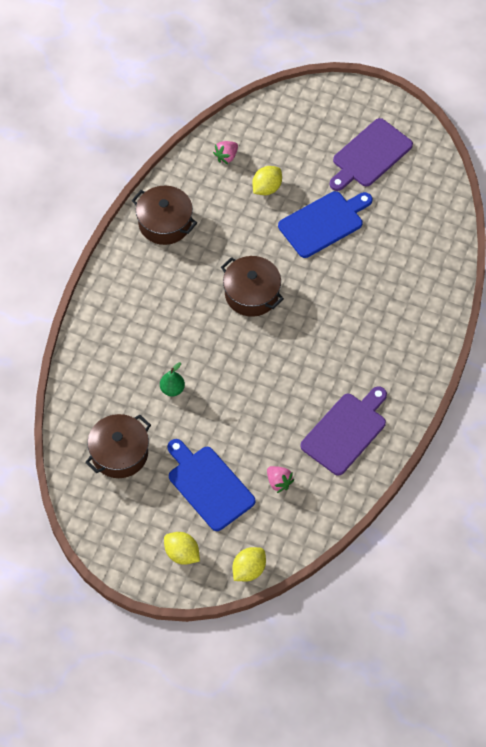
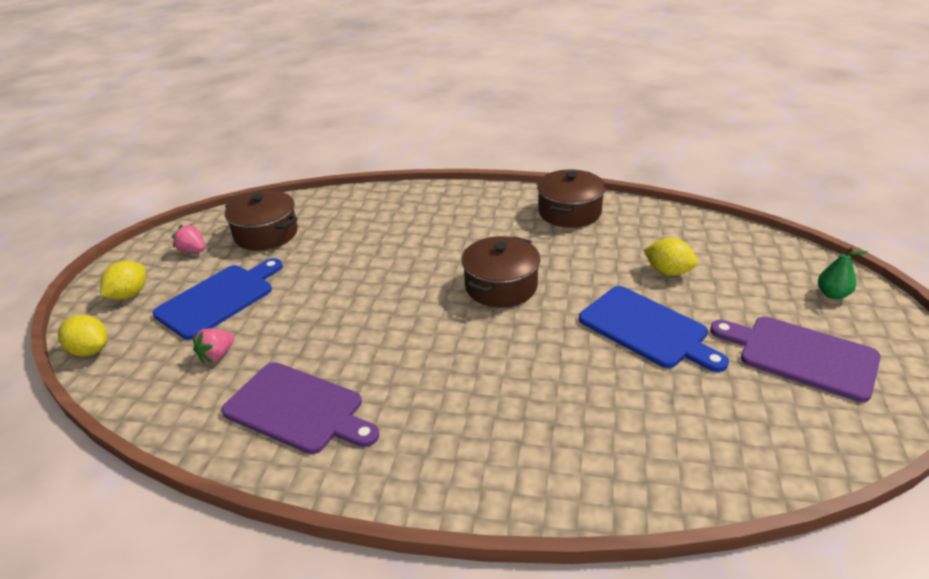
camera: 80 degrees right, 25 degrees down
(172, 389) = (350, 252): green pear -> green pear (832, 294)
(226, 157) = (691, 235): pink strawberry -> pink strawberry (193, 251)

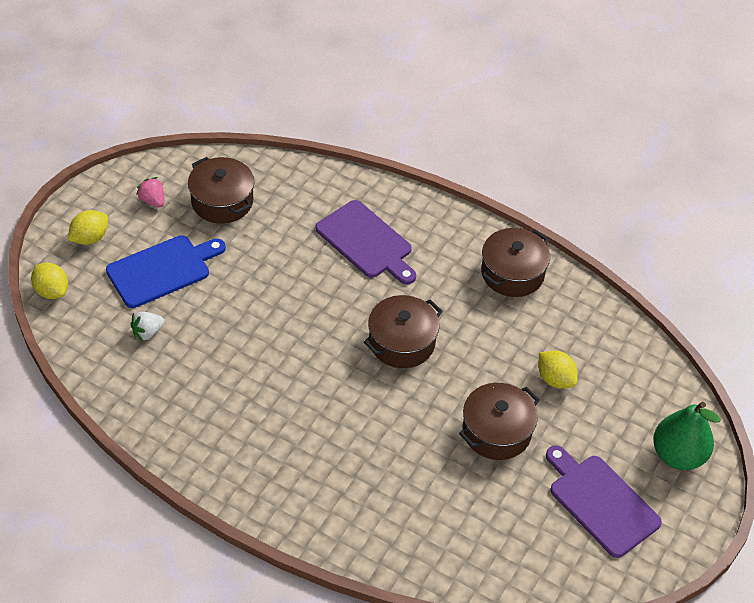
camera: 15 degrees right, 15 degrees up
(217, 355) = (147, 332): pink strawberry -> white strawberry
(298, 409) = (195, 406): purple cutting board -> purple cutting board (366, 242)
(647, 329) = (496, 431): blue cutting board -> brown pot
(832, 294) = (678, 455): green pear -> green pear, size x1.88

